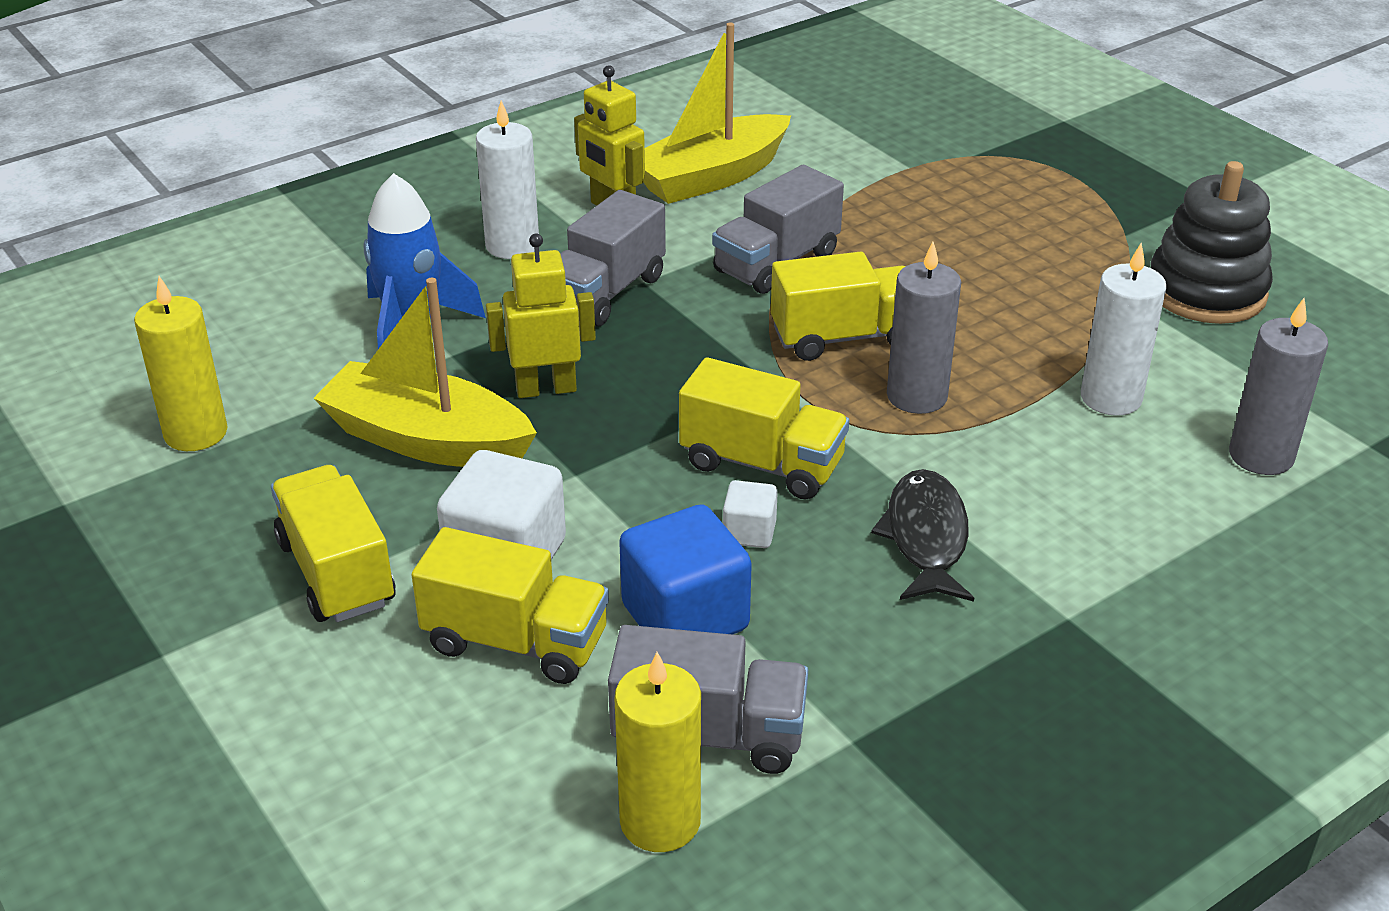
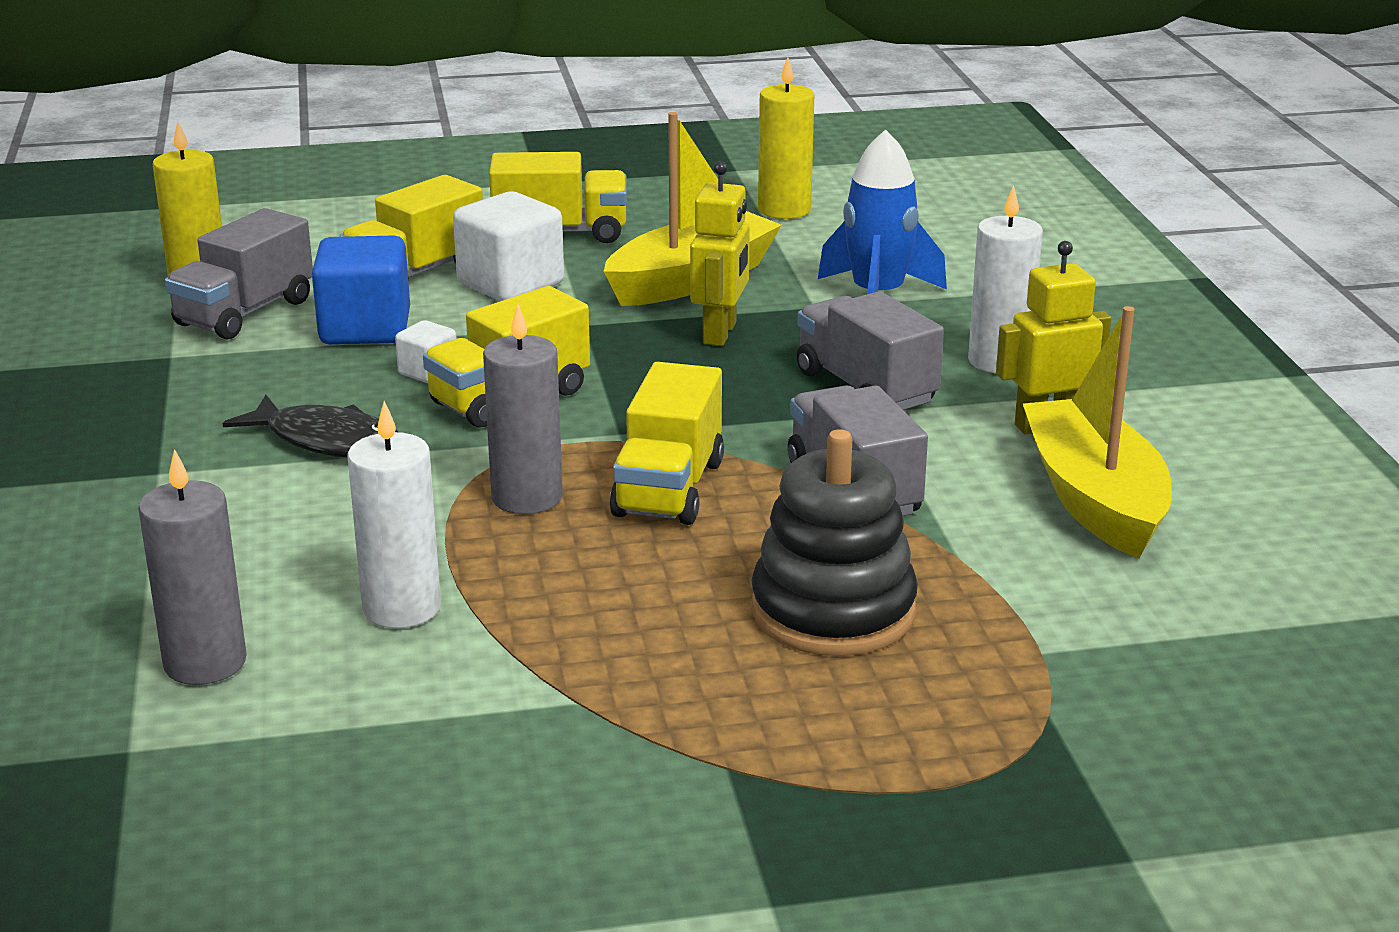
camera: 115 degrees right, 10 degrees down
(1206, 291) = (529, 774): black stacking toy -> black stacking toy (833, 611)

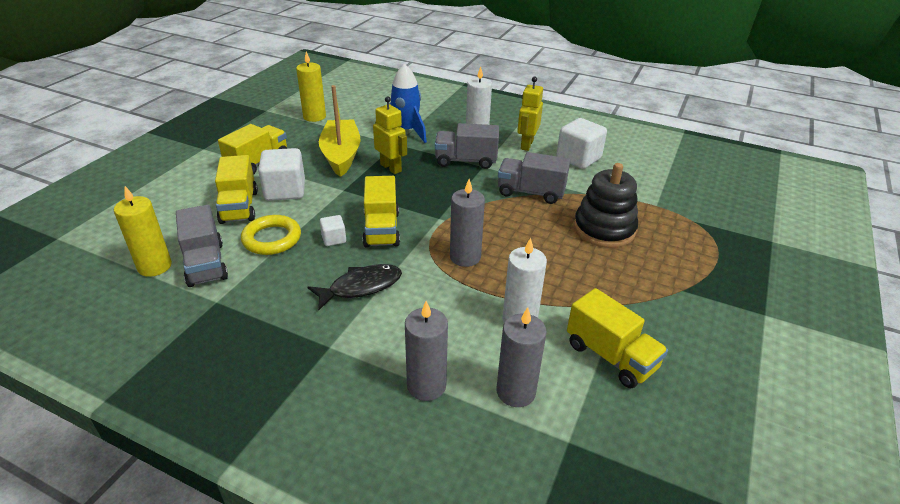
camera: 55 degrees left, 10 degrees up
(145, 579) = (426, 385): none -> grey candle
(365, 329) = (272, 239): blue cube -> yellow ring
(669, 489) = (492, 225): yellow truck -> yellow truck (610, 356)
(1094, 499) = (578, 158): yellow boat -> white cube

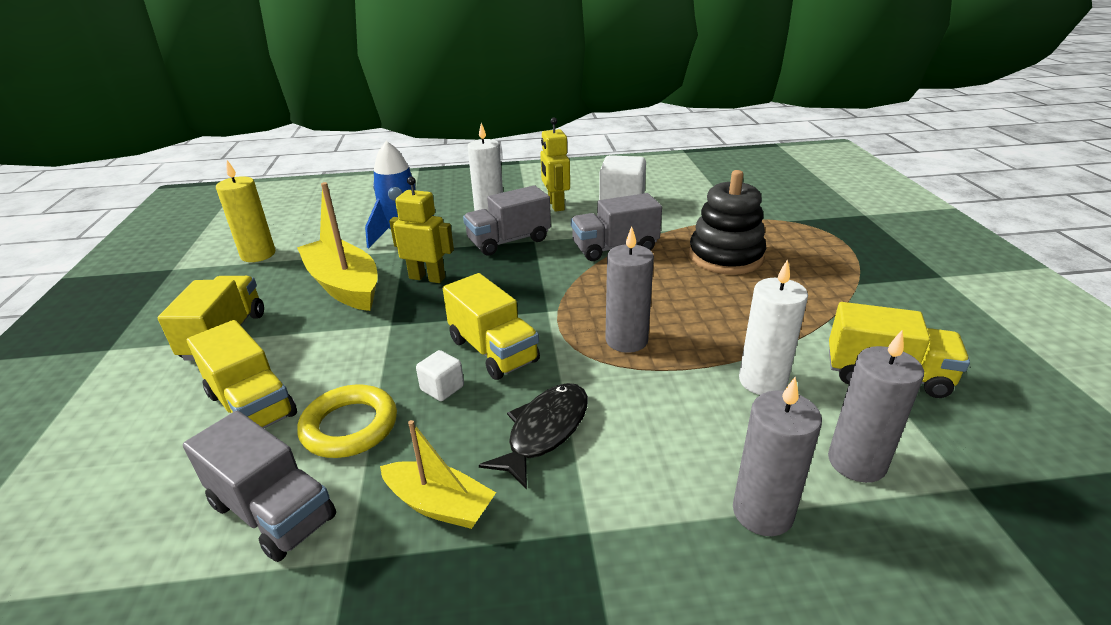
camera: 30 degrees left, 5 degrees down
(154, 266) = (176, 560): yellow candle -> none
(275, 297) = (439, 505): none -> yellow boat
(285, 190) = (305, 356): white cube -> none

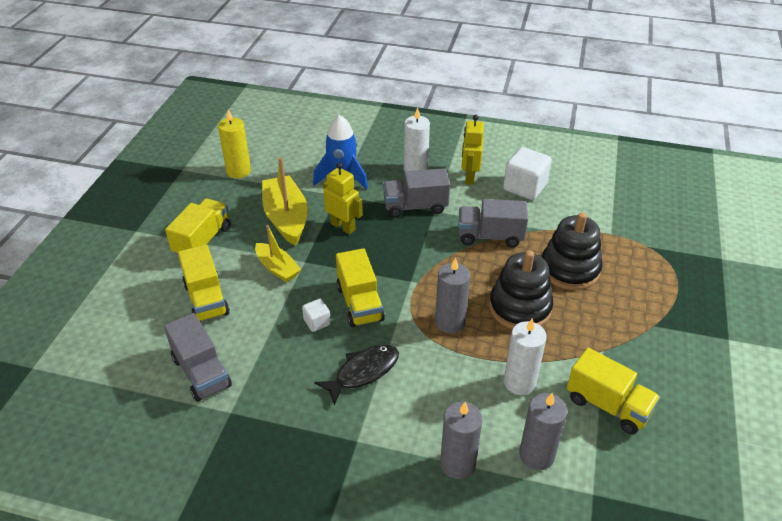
camera: 20 degrees right, 10 degrees up
(350, 426) = (255, 332): yellow ring -> none
(439, 505) = (286, 398): yellow boat -> yellow boat (277, 268)
(700, 304) = (520, 308): none -> black stacking toy

